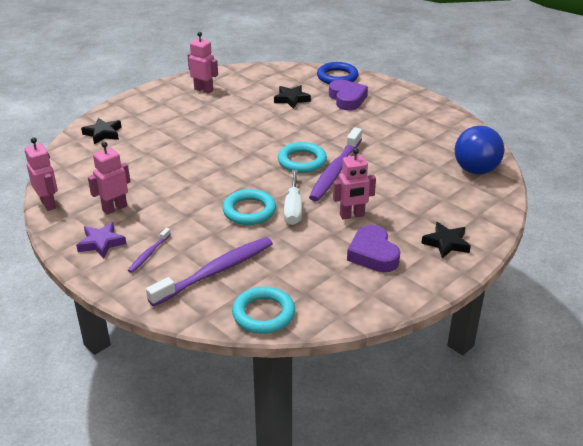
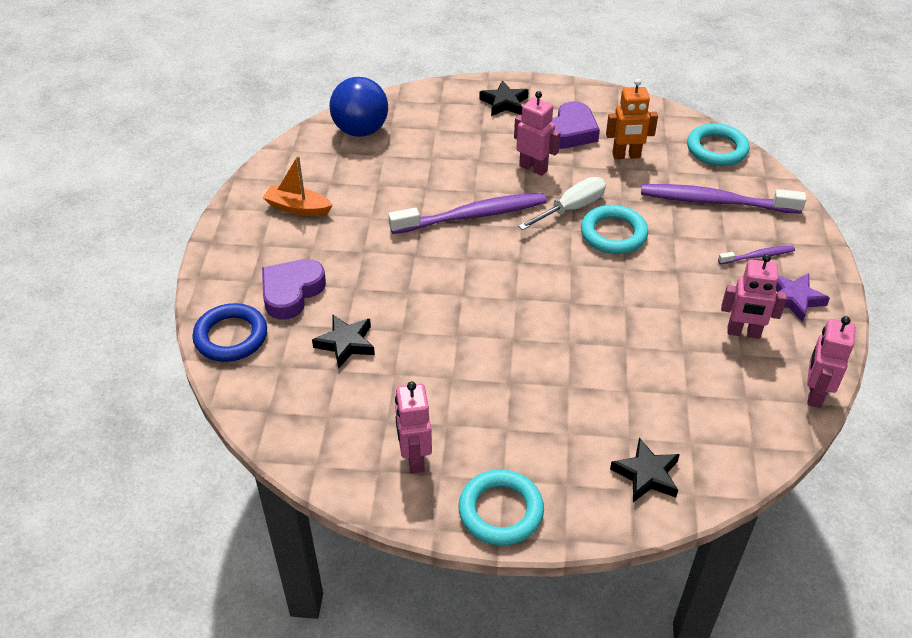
camera: 130 degrees left, 10 degrees up
(302, 161) = (483, 249): turquoise ring -> turquoise ring (500, 511)
(314, 263) = (626, 156): none -> orange robot
(416, 122) = (298, 208): none -> orange boat

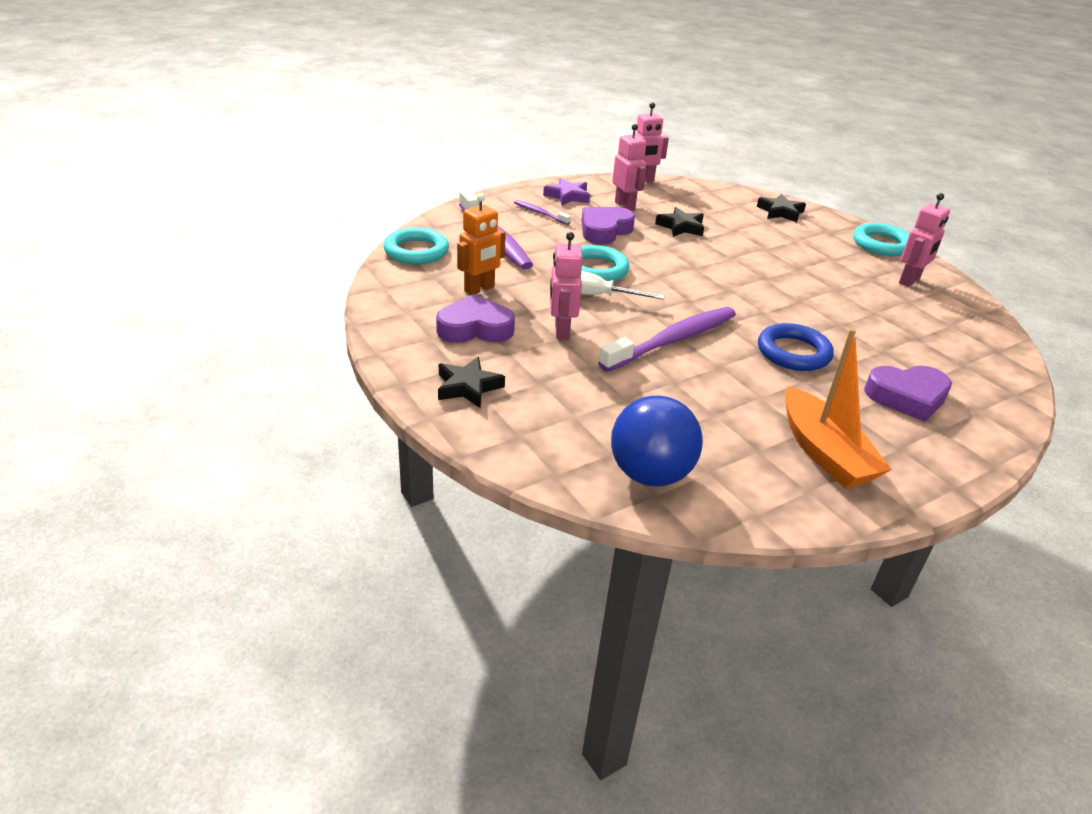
camera: 130 degrees left, 10 degrees down
(231, 336) = (995, 405): blue ring -> blue ring (793, 352)
(298, 208) = (824, 452): orange boat -> orange boat, size x1.52
(346, 343) = (894, 344): black star -> black star (681, 227)
(472, 215) = (672, 340): purple toothbrush -> purple toothbrush turned 105 degrees clockwise
(626, 156) = (479, 289): orange robot -> orange robot turned 90 degrees clockwise
(689, 282) = (604, 230): none -> purple heart

